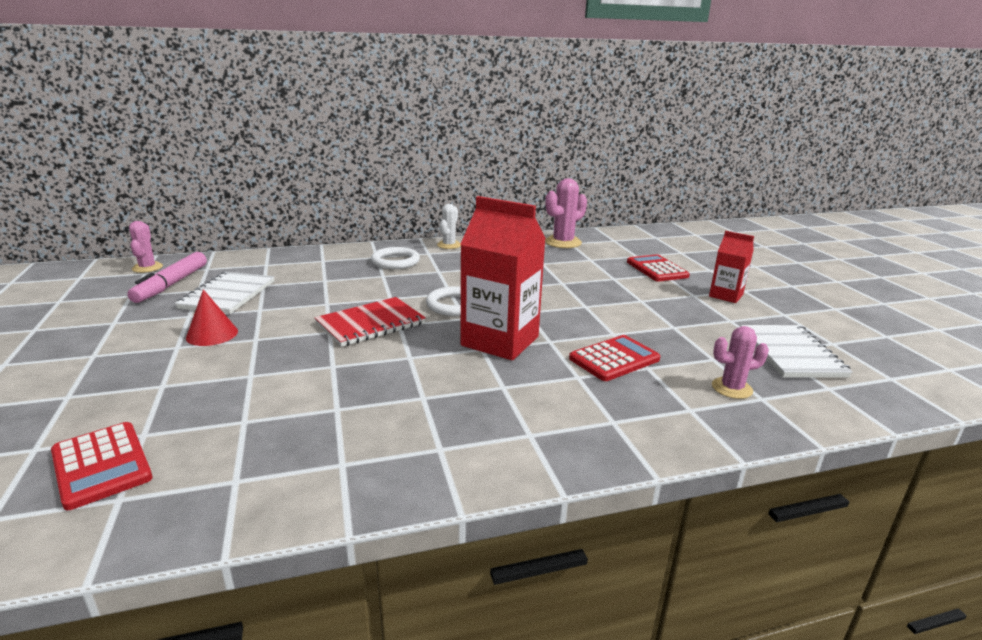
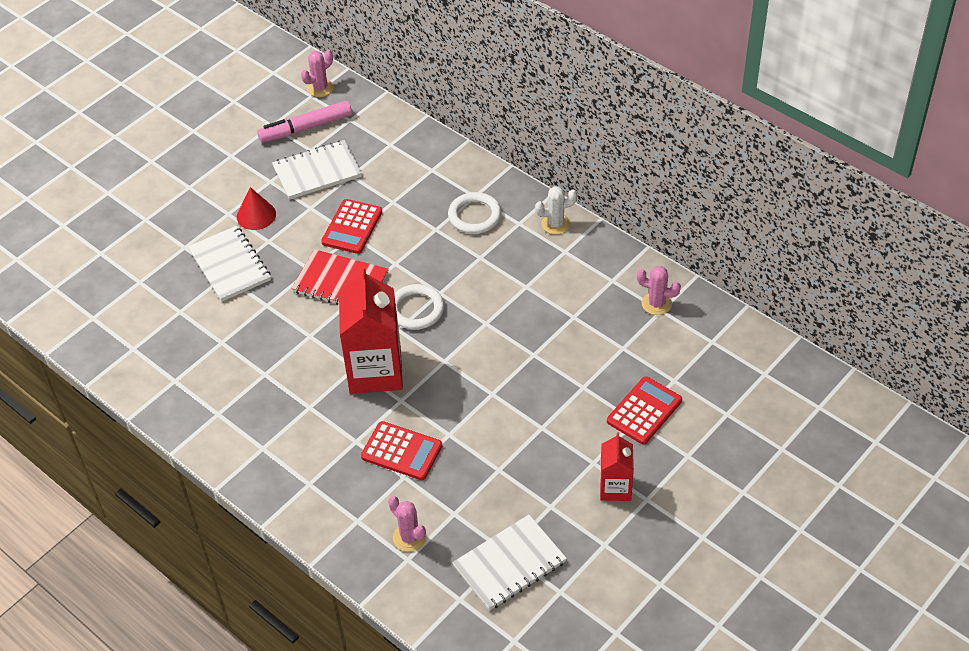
camera: 60 degrees right, 25 degrees up
(101, 465) = (107, 289): red calculator -> red calculator (352, 227)
(243, 368) = (230, 265): none -> white notebook
(563, 242) = (656, 303): pink cactus -> pink cactus, size x0.64

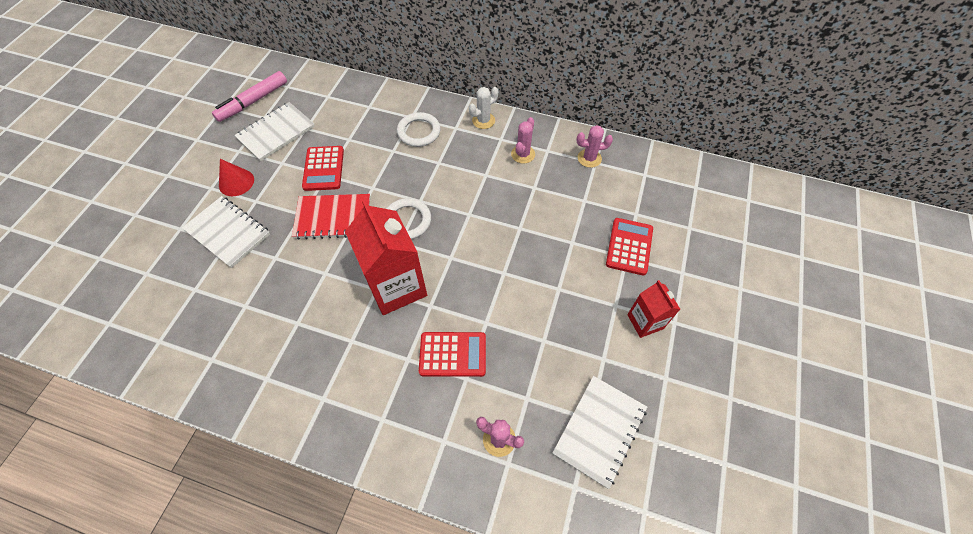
camera: 25 degrees left, 10 degrees up
(320, 88) = (253, 69): pink cactus -> pink cactus (523, 154)

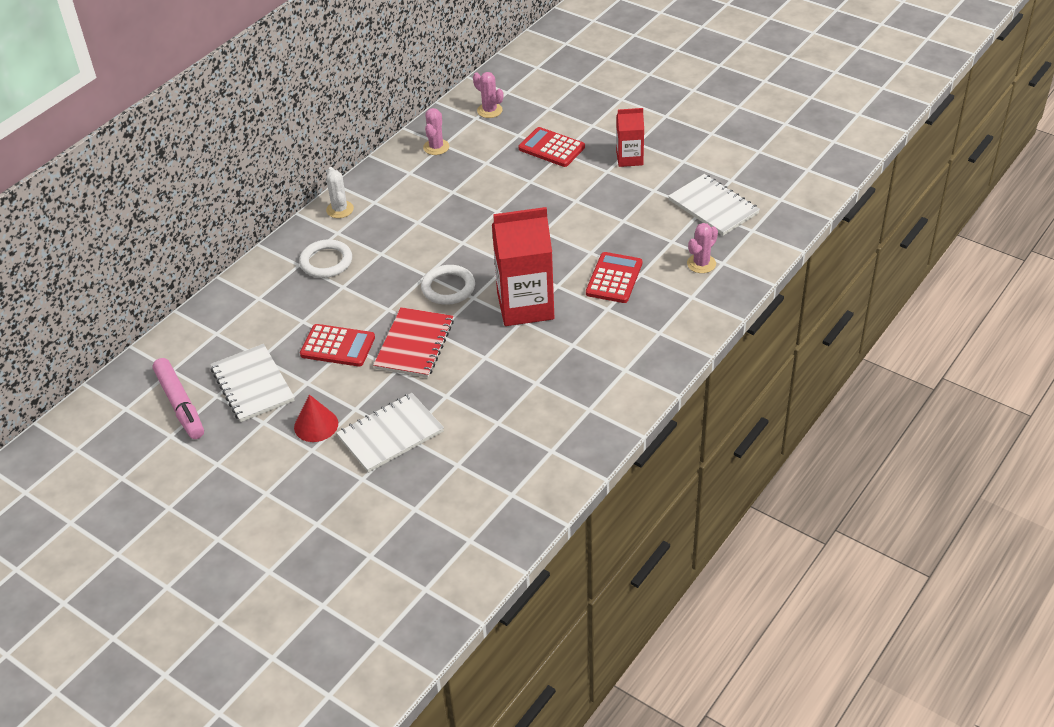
camera: 70 degrees left, 15 degrees down
(523, 154) = (405, 190): pink cactus -> pink cactus (489, 110)

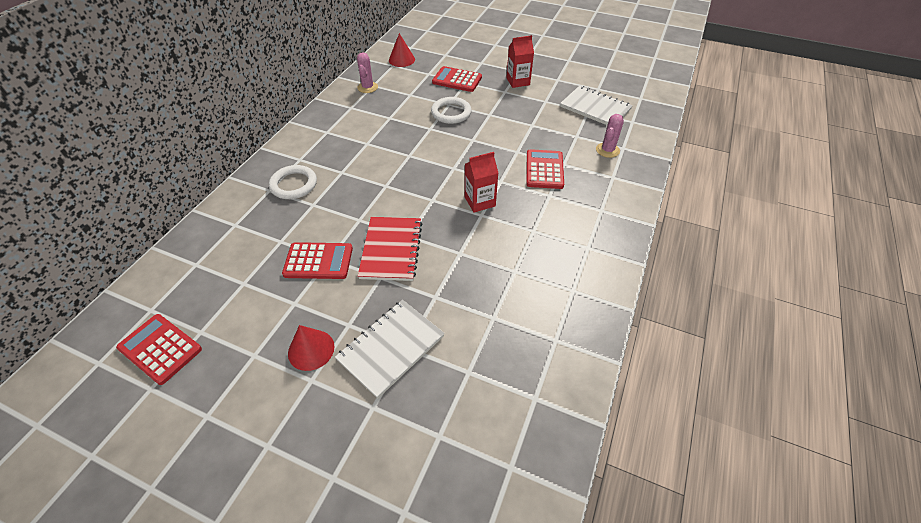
camera: 15 degrees left, 5 degrees up
(180, 404) = (160, 348): pink marker -> red calculator
(252, 385) = (237, 314): white notebook -> none
(340, 209) = (298, 141): white cactus -> none
(448, 288) = (408, 194): white ring -> white ring (451, 113)
(489, 110) = (401, 60): pink cactus -> red cone
(525, 306) = (480, 201): red carton -> red carton, size x0.55

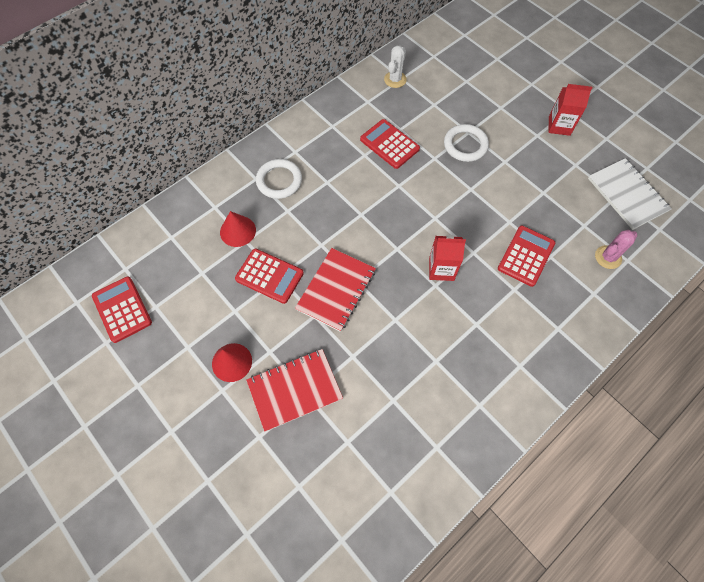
camera: 25 degrees right, 15 degrees up
(367, 87) = (395, 79): pink cactus -> white cactus
(391, 348) = (294, 390): white notebook -> red notebook
(401, 60) = (446, 51): red cone -> red cone (238, 231)
(457, 80) = (493, 100): red calculator -> red calculator (389, 144)

